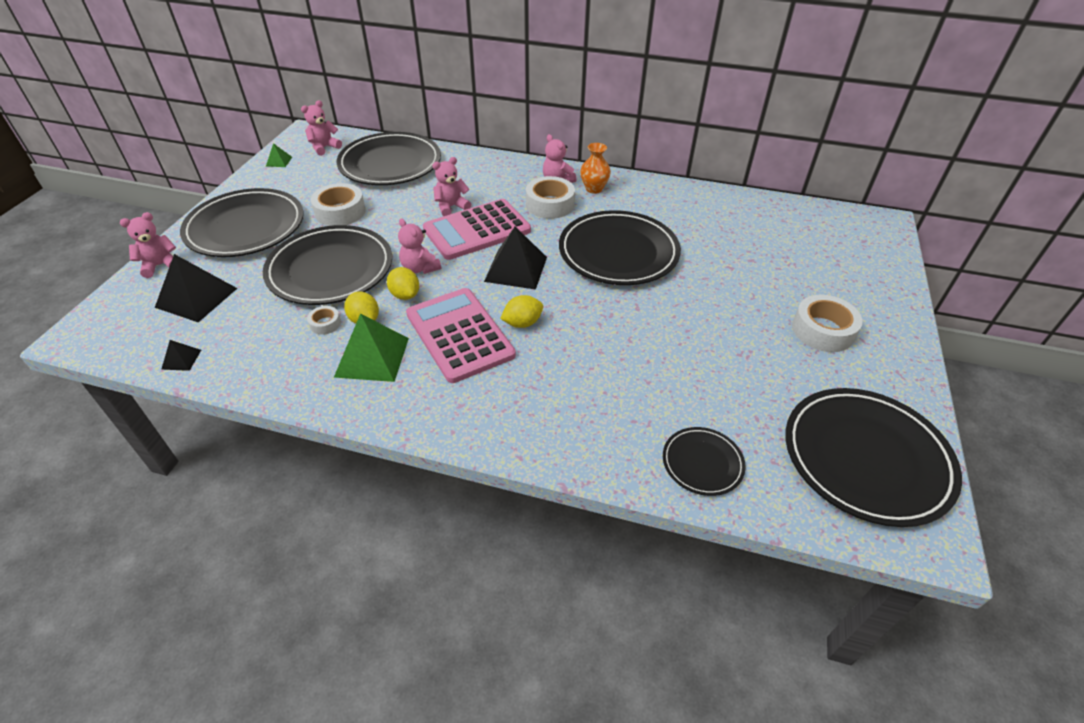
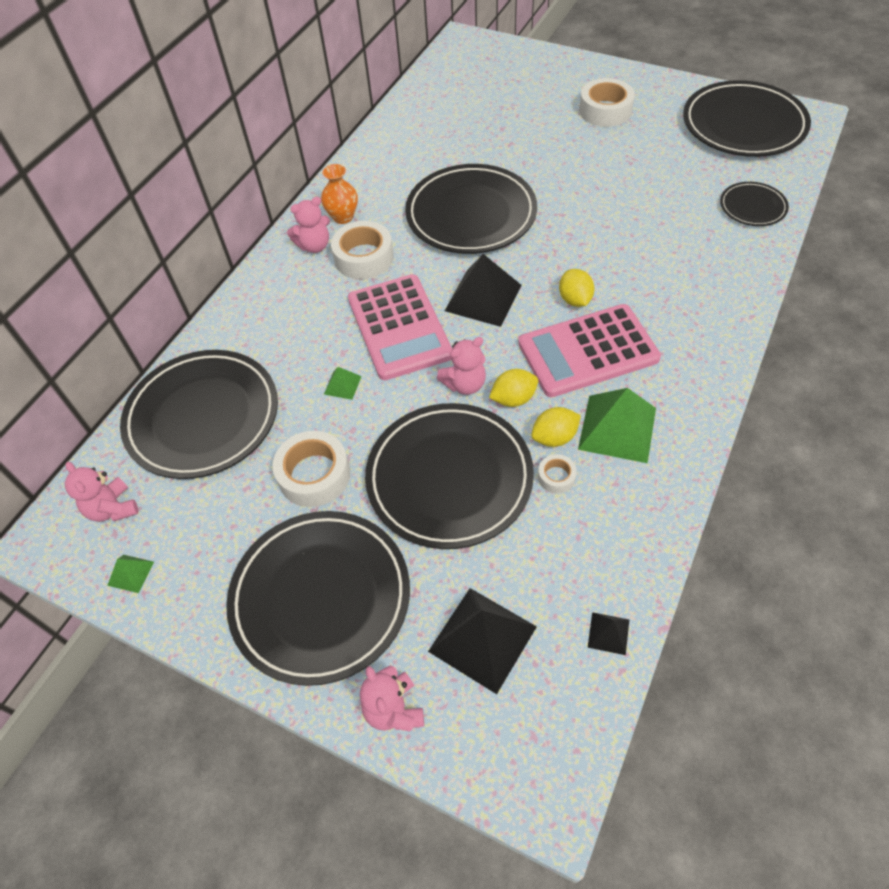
camera: 75 degrees left, 10 degrees up
(418, 212) = (342, 385): none -> green pyramid
(451, 207) = (340, 350): pink teddy bear -> none

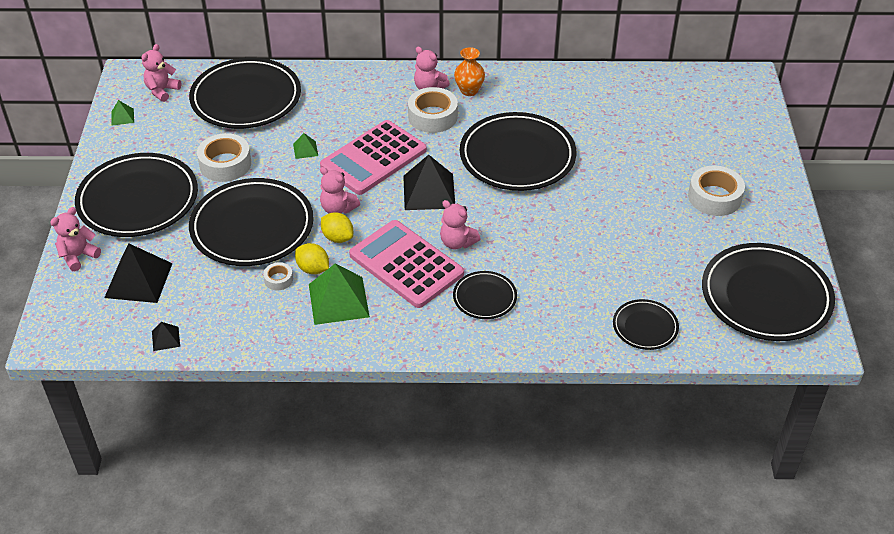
camera: 60 degrees right, 10 degrees down
(575, 299) = (457, 242): yellow lemon -> pink teddy bear
(666, 304) = (484, 297): none -> black plate

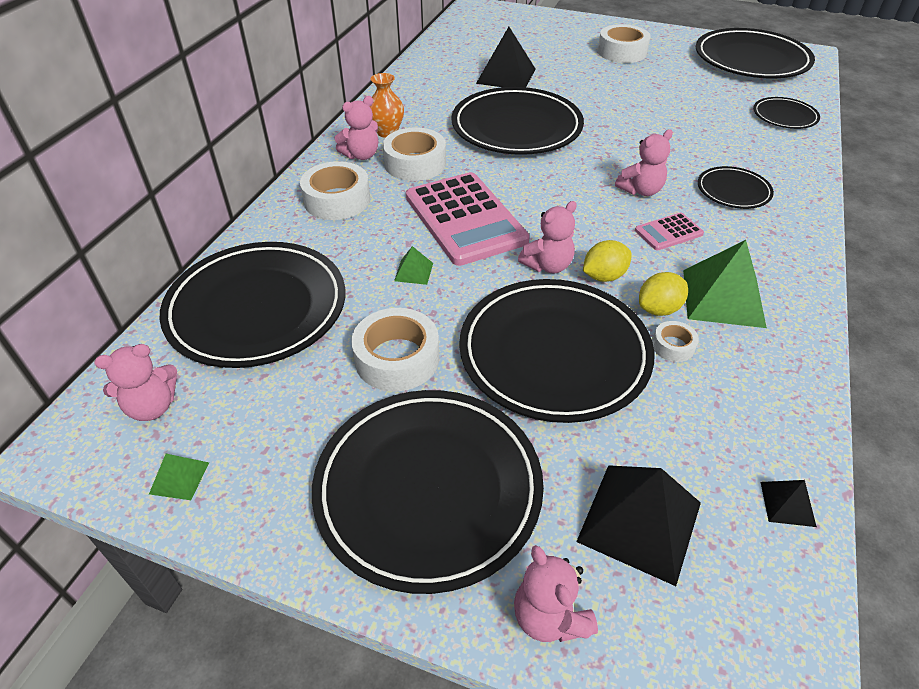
camera: 70 degrees left, 0 degrees up
(162, 91) = (152, 407): pink teddy bear -> pink teddy bear turned 75 degrees counterclockwise
(367, 94) = (337, 200): none -> white tape
(406, 264) = (668, 232): pink calculator -> pink calculator, size x0.46
(429, 191) = (547, 192): black pyramid -> black pyramid (506, 76)

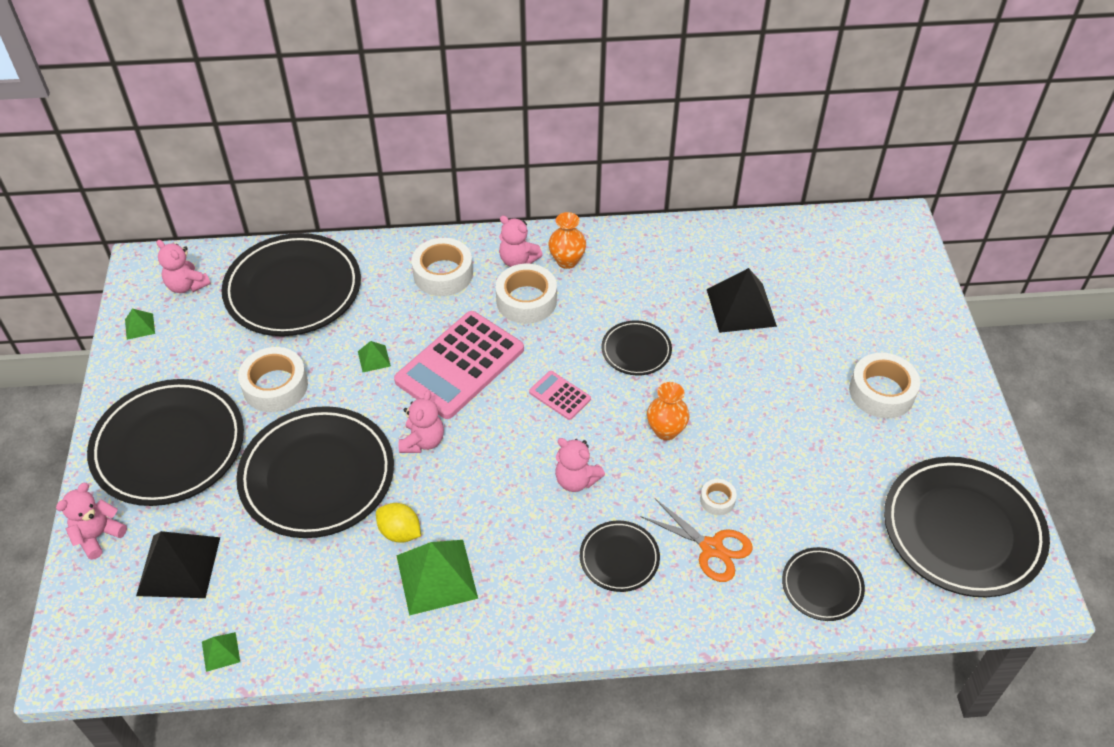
camera: 65 degrees right, 5 degrees up
(516, 127) = (636, 350): black plate -> black plate, size x0.49
(548, 265) = (423, 441): pink teddy bear -> pink teddy bear turned 105 degrees counterclockwise
(604, 276) = (426, 483): yellow lemon -> none
(610, 137) = (666, 430): none -> orange vase
(668, 232) = (516, 517): pink calculator -> pink calculator (560, 396)
(673, 346) = (358, 551): white tape -> white tape (717, 500)
(736, 148) = (711, 548): none -> orange scissors
(787, 504) = (220, 651): black pyramid -> green pyramid

